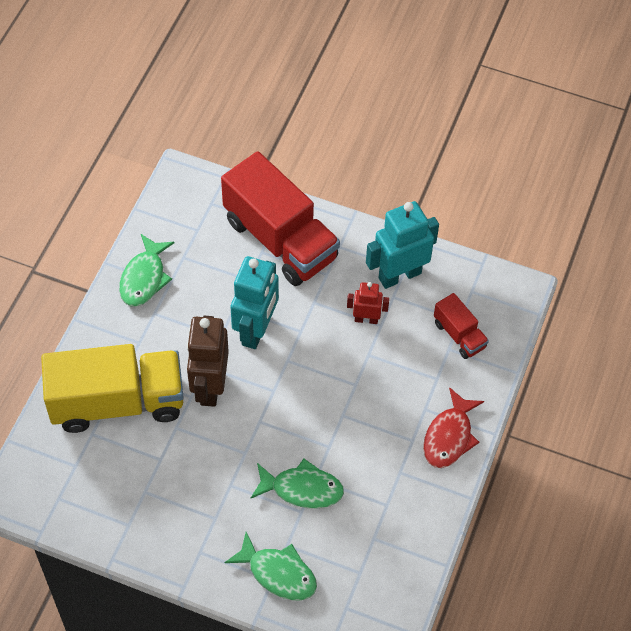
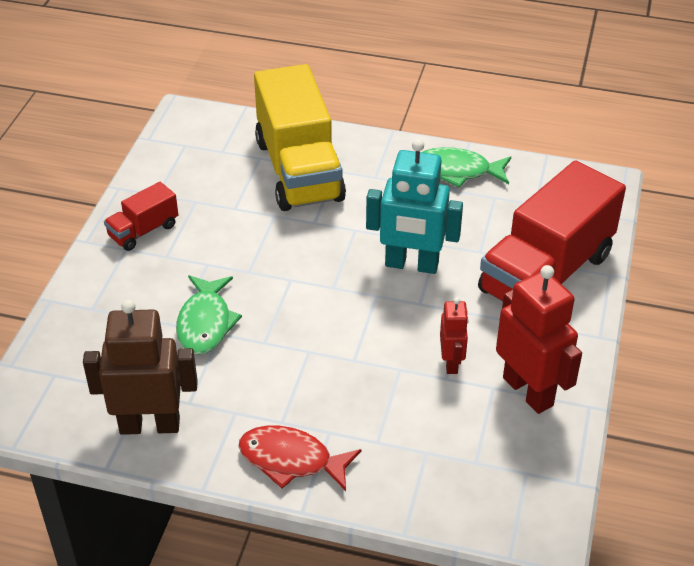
camera: 85 degrees right, 15 degrees down
(209, 387) = (329, 235): brown robot -> brown robot (150, 425)
(278, 573) = (99, 312): green fish -> none
(399, 275) = (528, 391): turquoise robot -> red robot
(459, 335) = (450, 462): red truck -> red truck (143, 231)

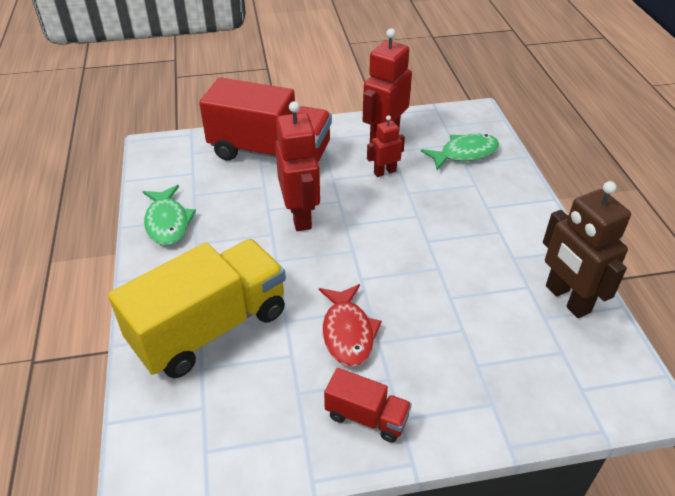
camera: 115 degrees left, 0 degrees up
(205, 323) = (447, 311): green fish -> green fish (464, 153)
(291, 460) = (524, 216): red fish -> red fish (347, 332)
(411, 265) = (300, 216): turquoise robot -> red robot

